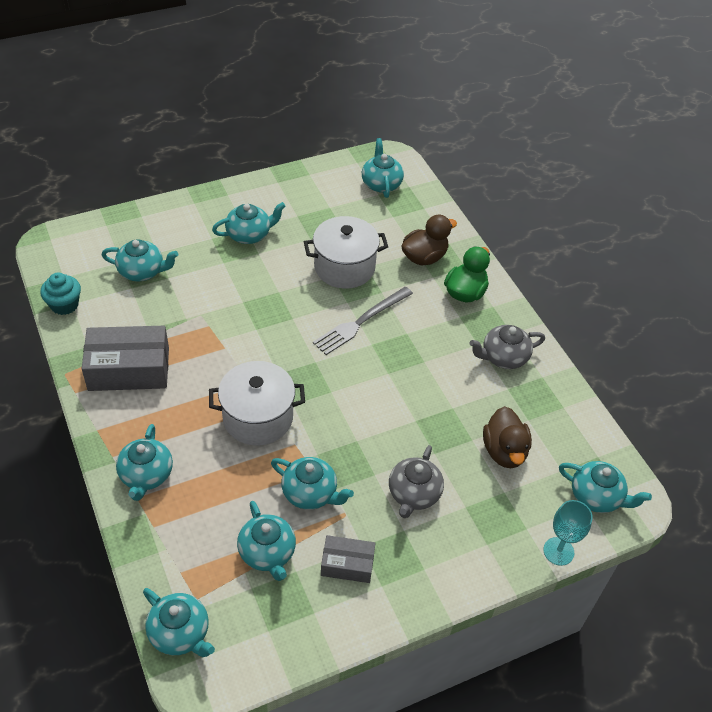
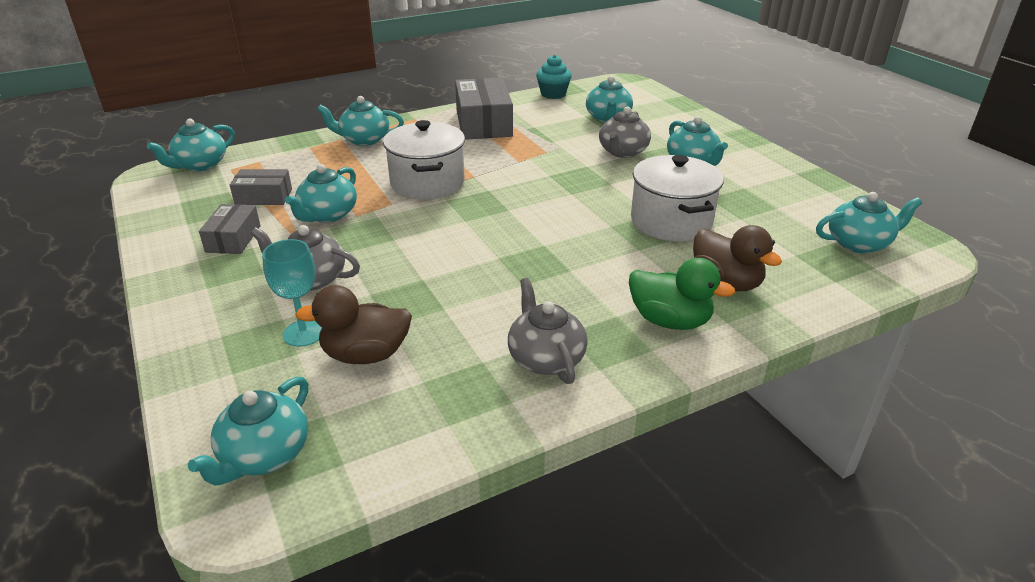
camera: 90 degrees right, 15 degrees down
(220, 274) = (622, 152): none -> grey teapot
(267, 553) = (264, 197): turquoise teapot -> grey box
(361, 322) = (580, 236): grey fork -> none
(558, 551) = (183, 404): turquoise goblet -> turquoise goblet (303, 333)

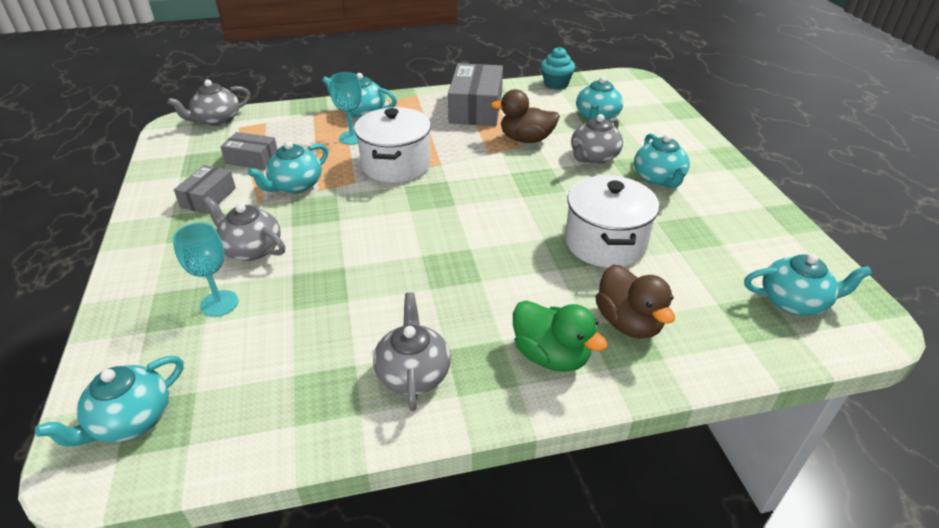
camera: 15 degrees right, 5 degrees up
(200, 165) = (217, 120): turquoise teapot -> grey teapot
(365, 355) = (259, 336): brown duck -> brown duck (526, 139)
(366, 164) = (352, 138): none -> turquoise goblet

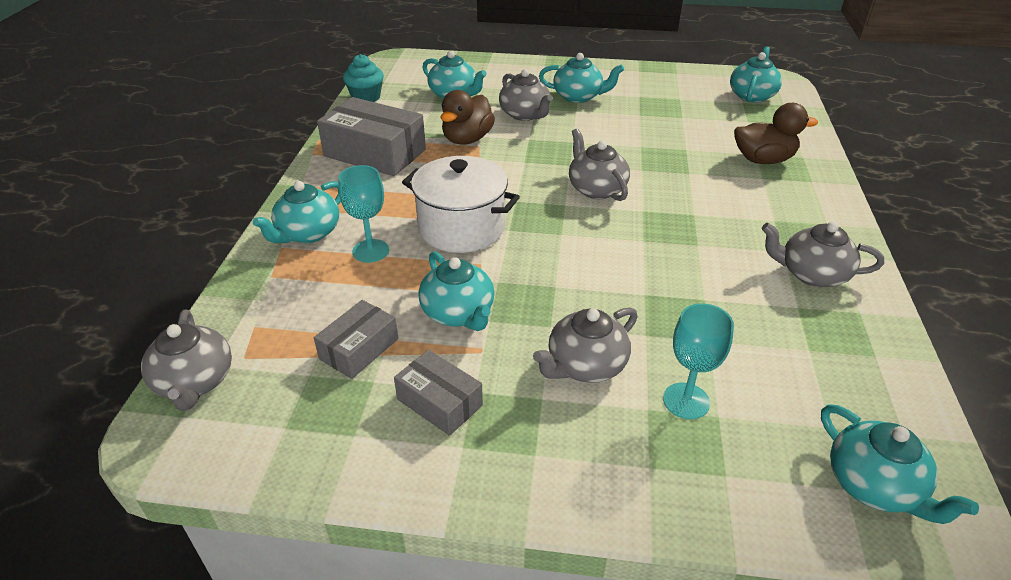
camera: 70 degrees left, 0 degrees up
(490, 217) = (596, 189): none -> grey teapot
(551, 356) = (796, 201): green duck -> none
(605, 243) = (660, 143): white pot -> none

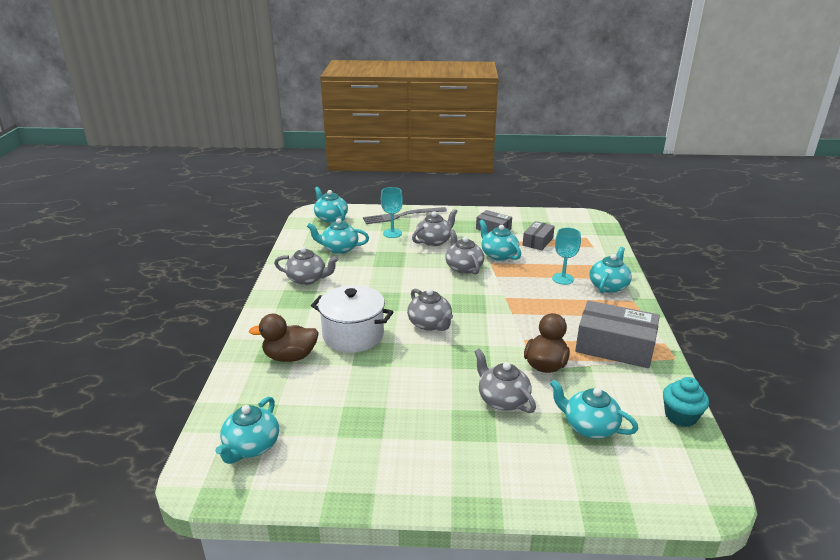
camera: 175 degrees right, 10 degrees down
(195, 382) = (598, 230): grey teapot -> grey teapot (463, 267)
(461, 228) = (515, 293): white pot -> white pot (353, 335)
(578, 97) = (450, 432): turquoise teapot -> turquoise teapot (339, 249)
(674, 482) = (402, 216): none -> grey fork

